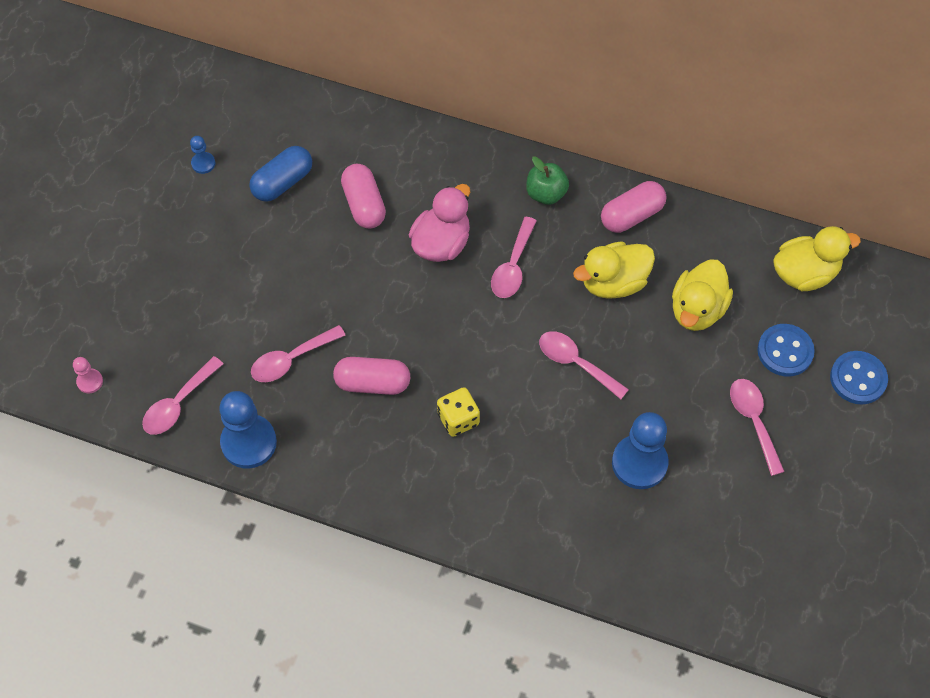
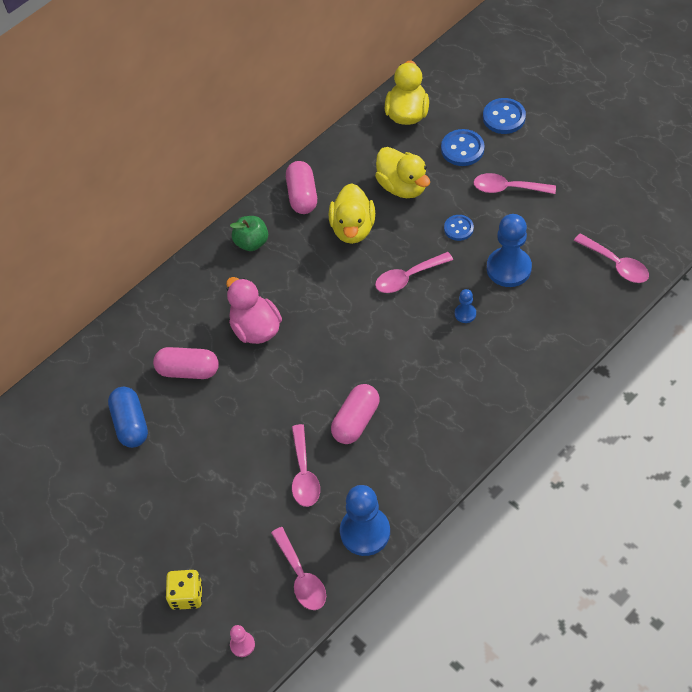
camera: 60 degrees left, 5 degrees down
(203, 163) = (74, 480): blue pawn -> blue pawn (465, 314)
(458, 419) = (417, 372): yellow dice -> yellow dice (187, 595)
(513, 266) = (303, 287): pink spoon -> pink spoon (616, 264)
(668, 389) = (458, 228): none -> blue button

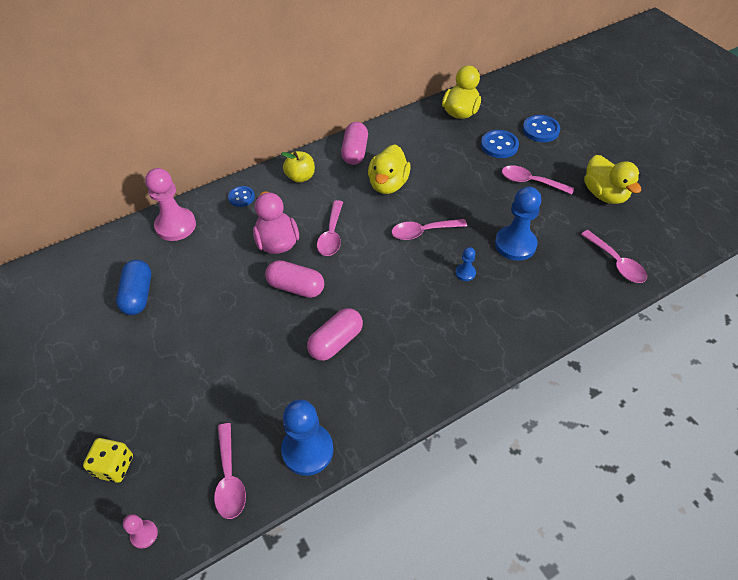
camera: 10 degrees right, 5 degrees down
(135, 336) = (176, 225): none -> pink pawn
(188, 370) = (206, 263): pink capsule -> pink capsule (296, 287)
(251, 242) = (300, 177): green apple -> yellow apple
(304, 473) = (271, 378): pink spoon -> pink spoon (331, 235)
(402, 186) = (440, 162): yellow duck -> yellow duck (604, 194)
(458, 228) = (479, 203): blue button -> blue button (241, 197)

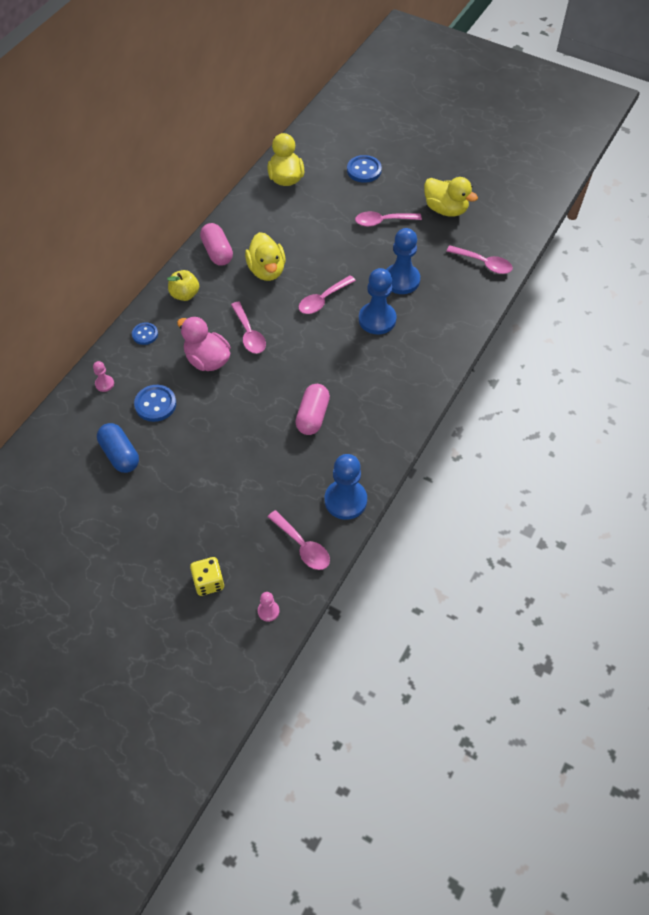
camera: 30 degrees left, 5 degrees up
(176, 225) = (104, 384): pink pawn -> pink pawn, size x0.47
(296, 287) = (250, 389): pink capsule -> none
(465, 273) = (377, 319): blue pawn -> blue pawn, size x2.11
(499, 145) = (338, 198): blue button -> blue button (155, 404)

